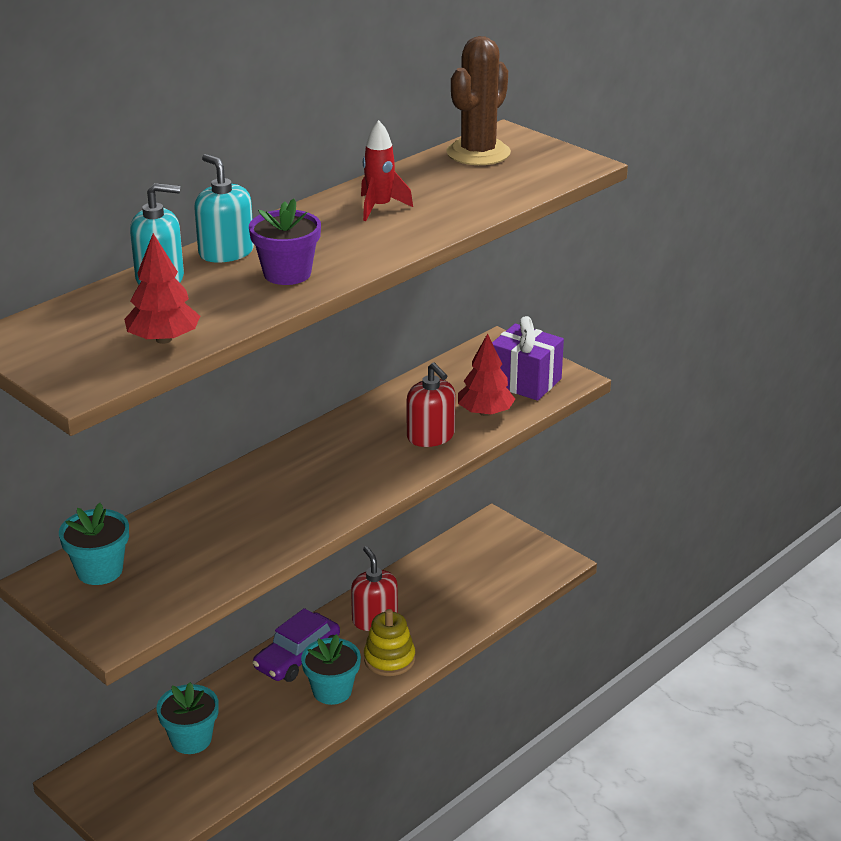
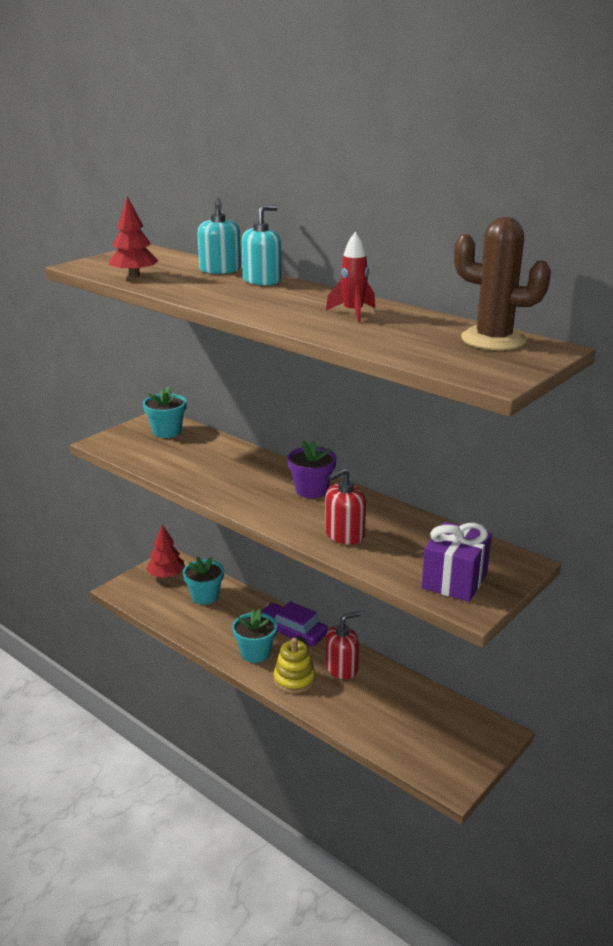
camera: 85 degrees right, 5 degrees down
(287, 274) = (228, 295): purple flower pot -> purple flower pot (311, 490)
(485, 412) = (391, 560): red tree -> red tree (166, 575)

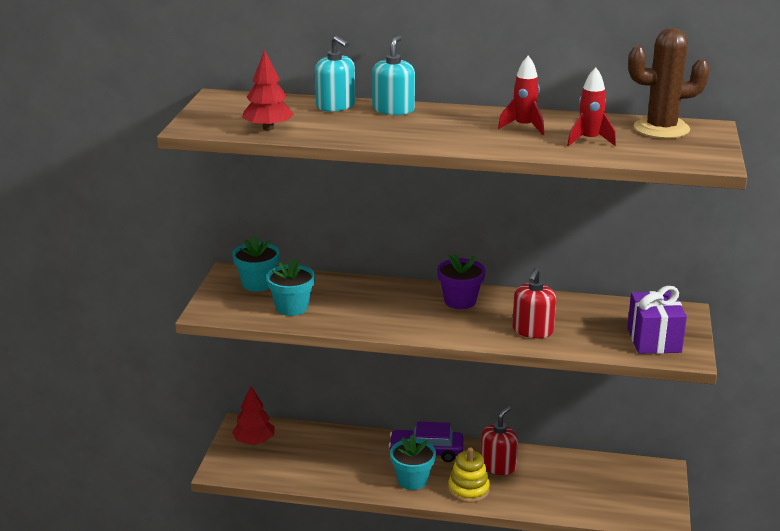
camera: 30 degrees left, 0 degrees up
(205, 596) = (313, 447): turquoise flower pot -> turquoise flower pot (292, 307)
(396, 335) = (589, 140): none -> red rocket

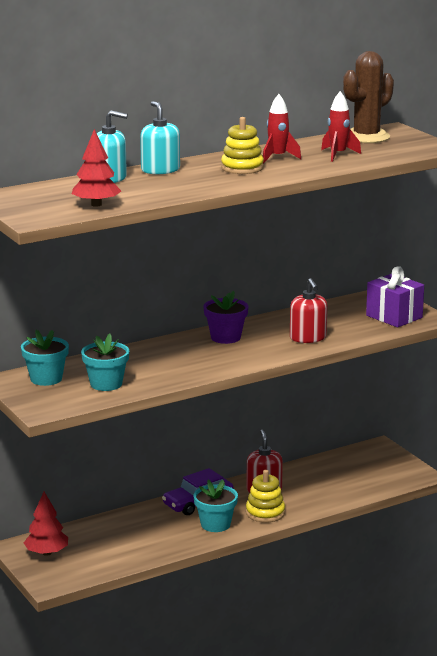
camera: 40 degrees left, 5 degrees down
(468, 128) = (242, 168): none -> yellow stacking toy

